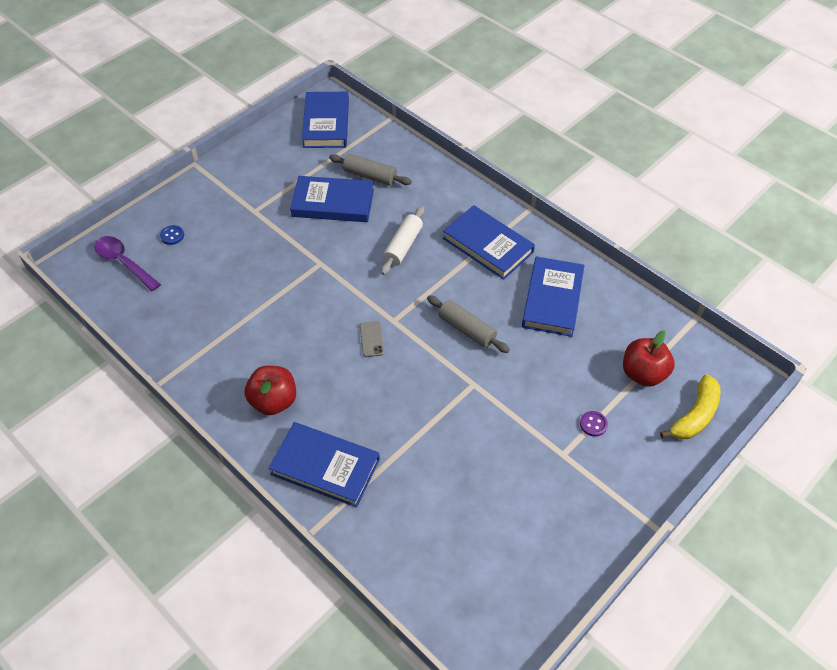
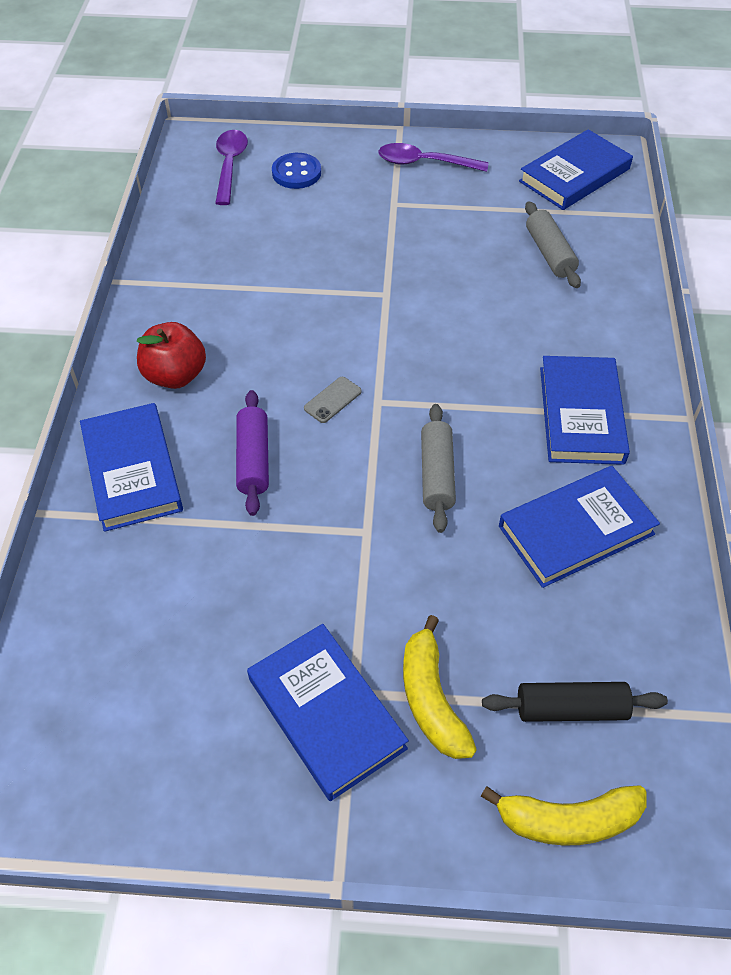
camera: 50 degrees right, 0 degrees up
(172, 236) = (296, 173): blue button -> blue button, size x1.67
(238, 175) = (424, 163): none -> purple spoon
(333, 203) = (476, 250): blue book -> blue book (326, 713)
(376, 402) = (254, 459): none -> purple rolling pin
(403, 246) = (488, 342): white rolling pin -> none
(593, 424) = (431, 698): purple button -> yellow banana
(643, 373) = (571, 708): red apple -> black rolling pin

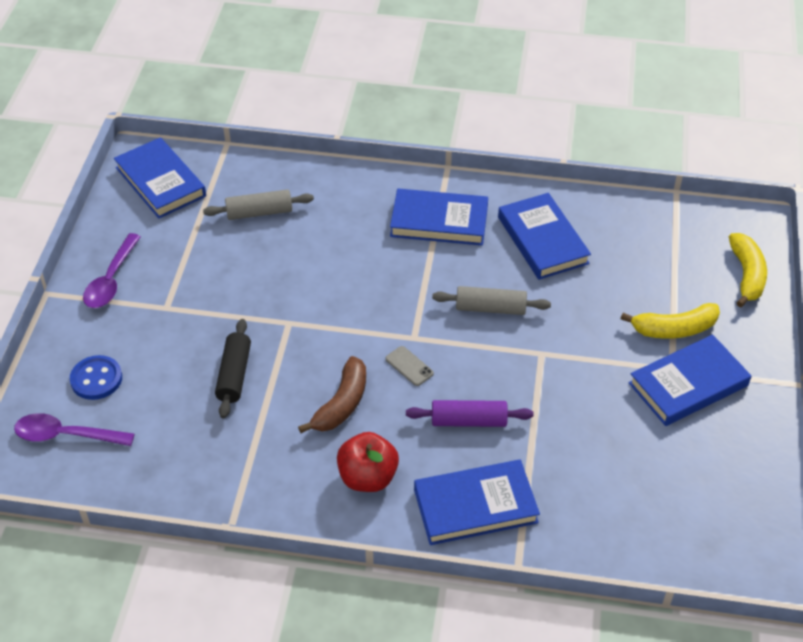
camera: 85 degrees left, 5 degrees down
(274, 346) = (341, 404): none -> brown banana
(571, 708) = (676, 263): black rolling pin -> black rolling pin (234, 375)

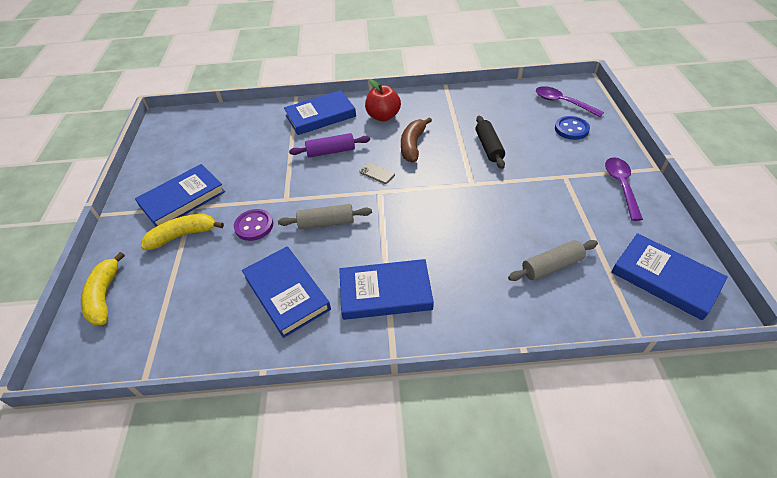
camera: 170 degrees right, 0 degrees up
(66, 435) = (562, 103): purple spoon -> purple spoon turned 135 degrees counterclockwise
(583, 323) = (254, 226): none -> purple button

